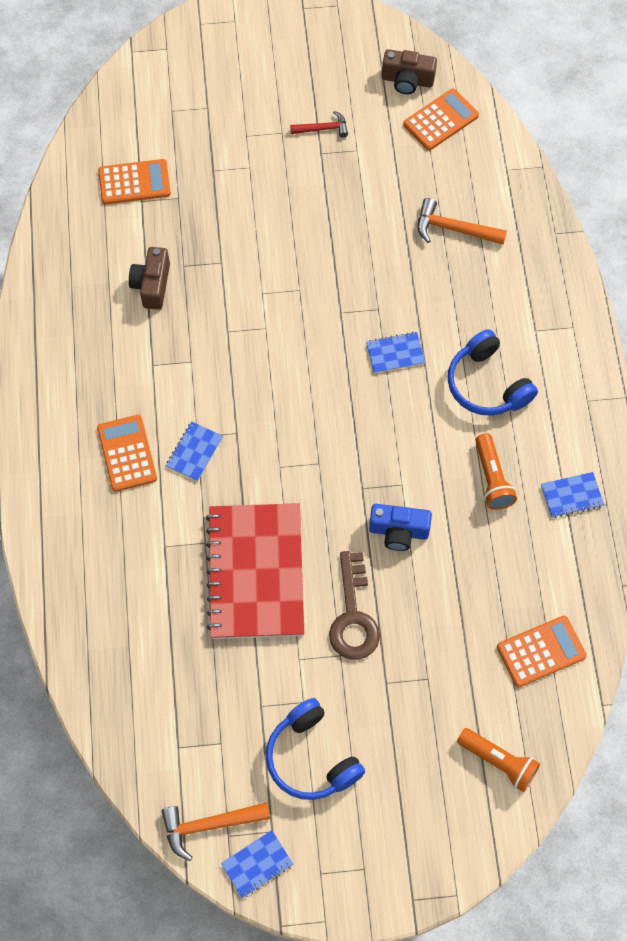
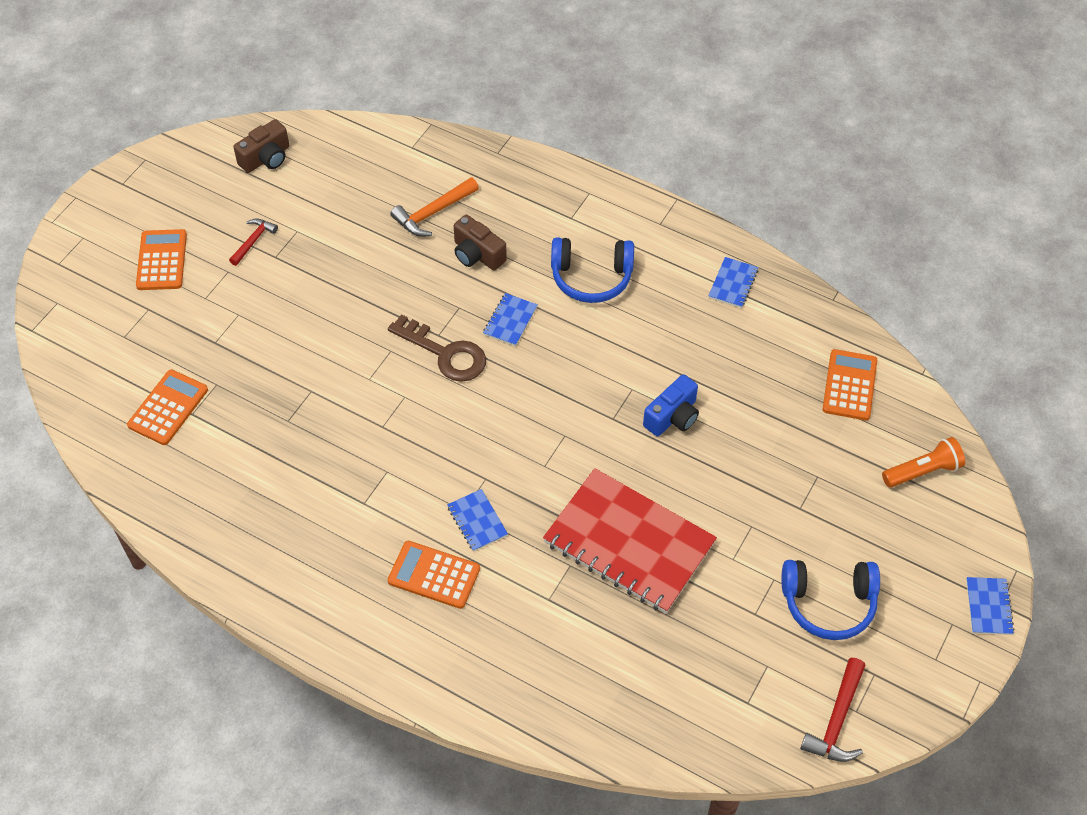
camera: 55 degrees left, 10 degrees down
(152, 285) = (284, 456): brown camera -> brown camera (477, 254)
(209, 825) = (837, 720): orange hammer -> red hammer
(257, 864) = (897, 703): blue notebook -> blue notebook (988, 607)
(353, 616) = (723, 495): brown key -> brown key (445, 353)
(441, 120) = (325, 160): orange calculator -> orange calculator (162, 260)
(492, 478) = (676, 325): orange flashlight -> none

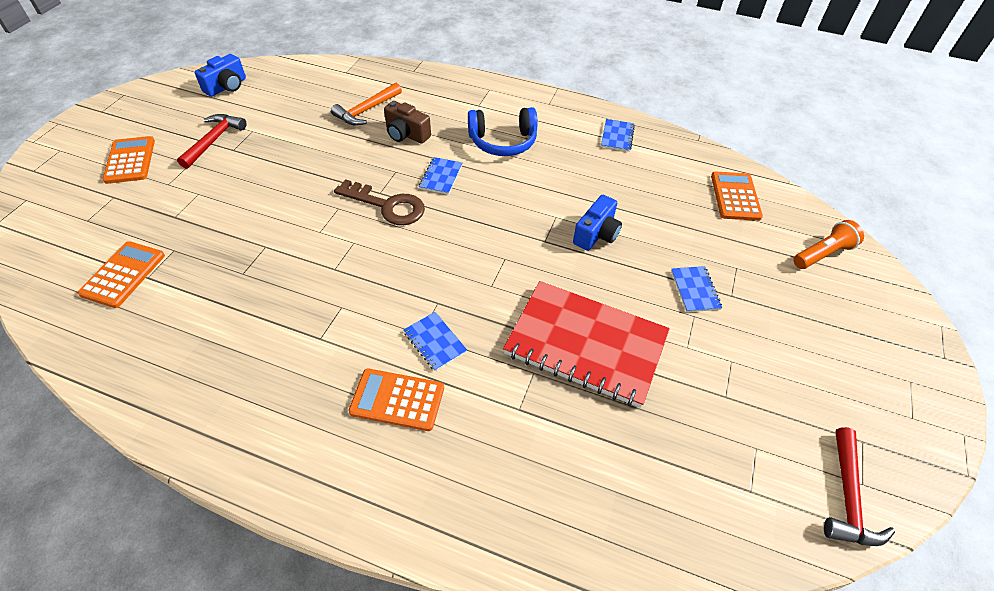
camera: 10 degrees left, 5 degrees down
(253, 241) = (214, 140): red hammer -> red hammer, size x1.53
(266, 158) = (227, 87): brown camera -> blue camera
(828, 603) = (790, 377): blue headphones -> none
(988, 607) = (935, 361): blue notebook -> blue notebook (695, 290)

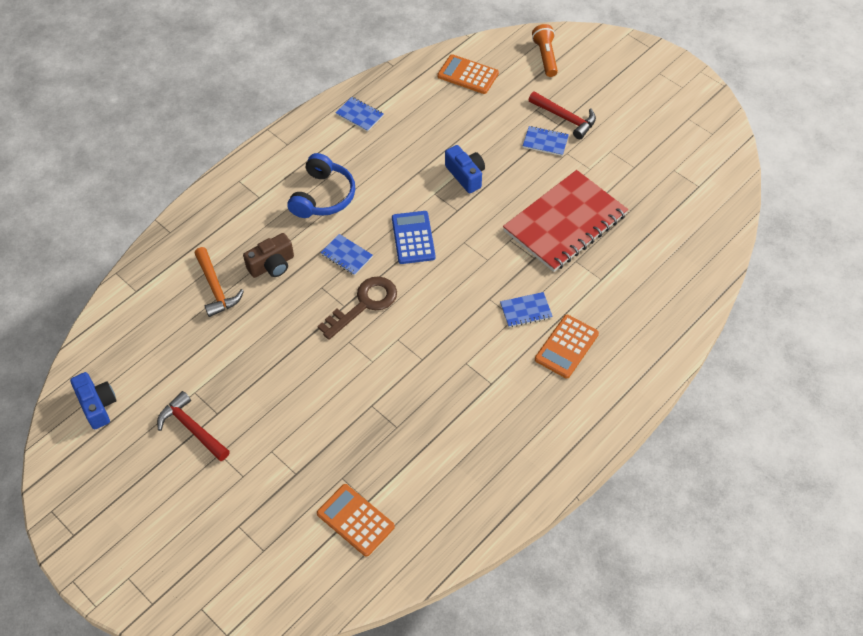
camera: 65 degrees left, 5 degrees up
(130, 160) = (185, 508): orange calculator -> none
(488, 217) = (413, 238): none -> blue calculator
(848, 497) = (717, 144): red hammer -> red hammer (565, 118)

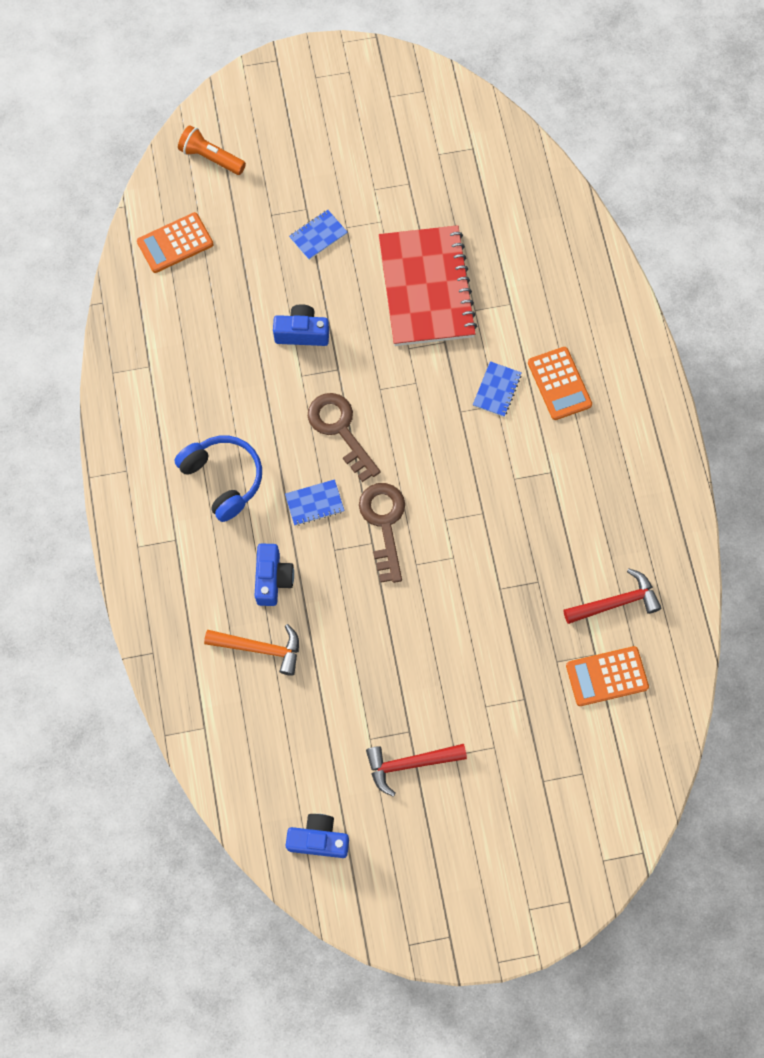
camera: 55 degrees left, 15 degrees up
(272, 265) = (273, 579): brown camera -> blue camera
(359, 115) = (144, 378): blue notebook -> none
(413, 238) = (340, 430): blue calculator -> brown key
(565, 118) = (303, 197): red hammer -> red hammer (615, 602)

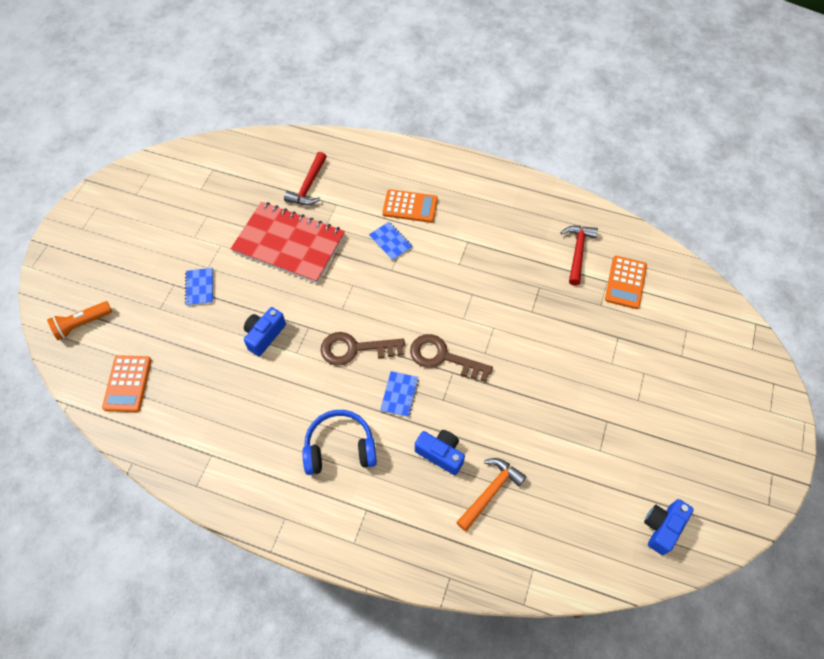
camera: 60 degrees left, 10 degrees down
(410, 764) = (631, 433): red hammer -> red hammer (308, 186)

